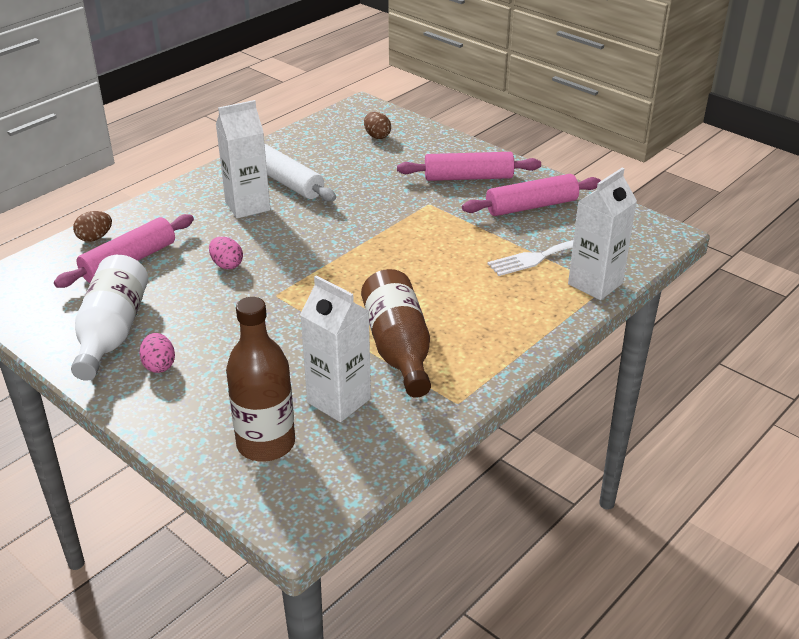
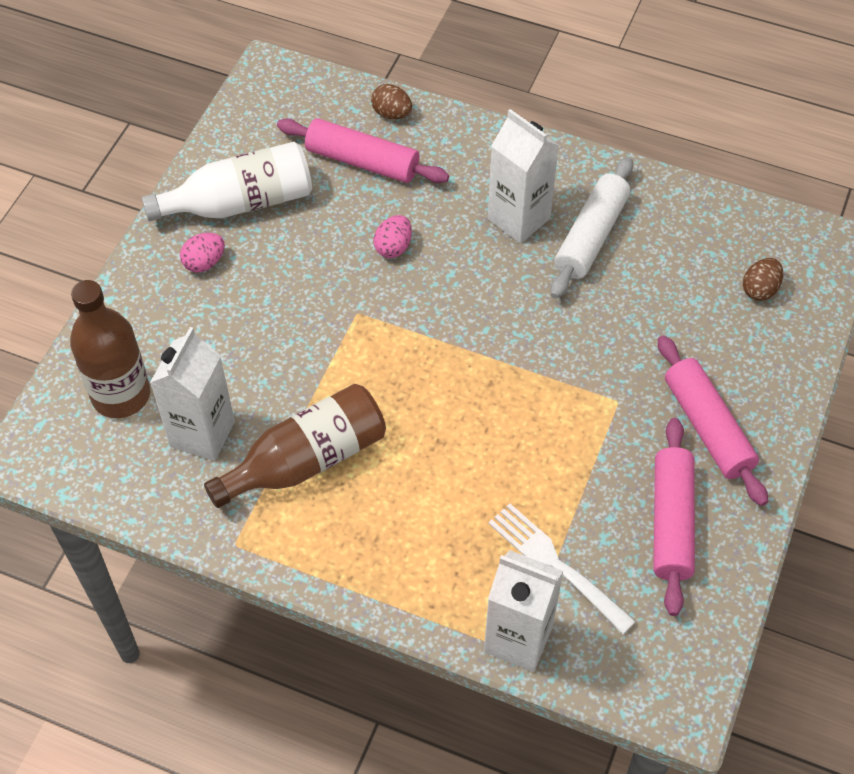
camera: 70 degrees right, 20 degrees up
(531, 206) = (671, 522): pink rolling pin -> pink rolling pin turned 45 degrees clockwise

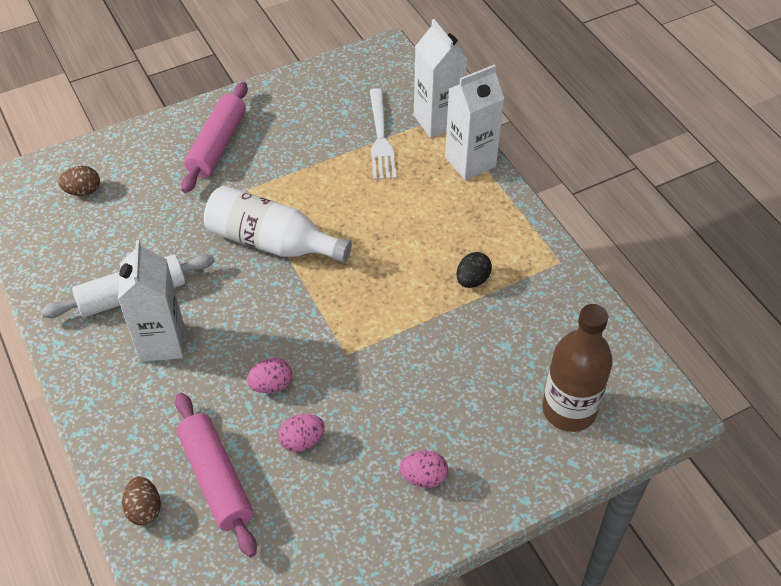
camera: 140 degrees left, 5 degrees down
(202, 434) = (529, 342): white carton -> white carton (470, 162)
(240, 203) = (348, 514): white bottle -> white bottle (271, 242)
(306, 460) = (472, 280): brown bottle -> black egg
(325, 225) = (302, 441): none -> pink egg
(671, 522) = (296, 118): pink rolling pin -> none

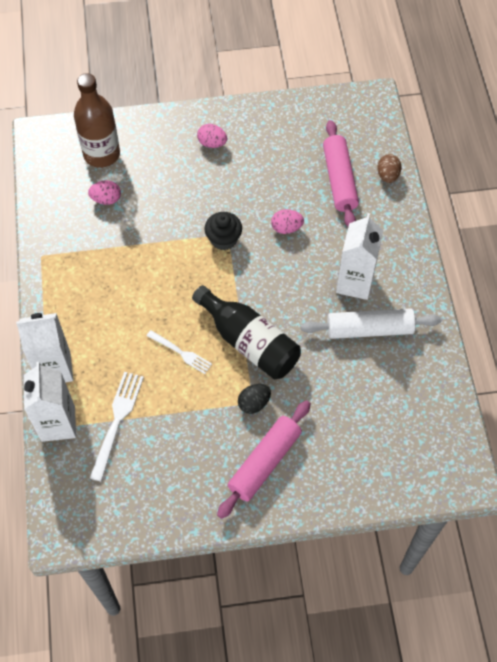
camera: 160 degrees left, 10 degrees up
(83, 191) = (395, 448): brown egg -> none
(271, 242) = (249, 342): white bottle -> black bottle
(302, 441) = (278, 186): pink egg -> pink egg (106, 199)
(344, 211) = (181, 352): none -> white fork
(349, 346) = (223, 239): none -> black cupcake
(472, 280) = (112, 261): black egg -> black egg (254, 403)

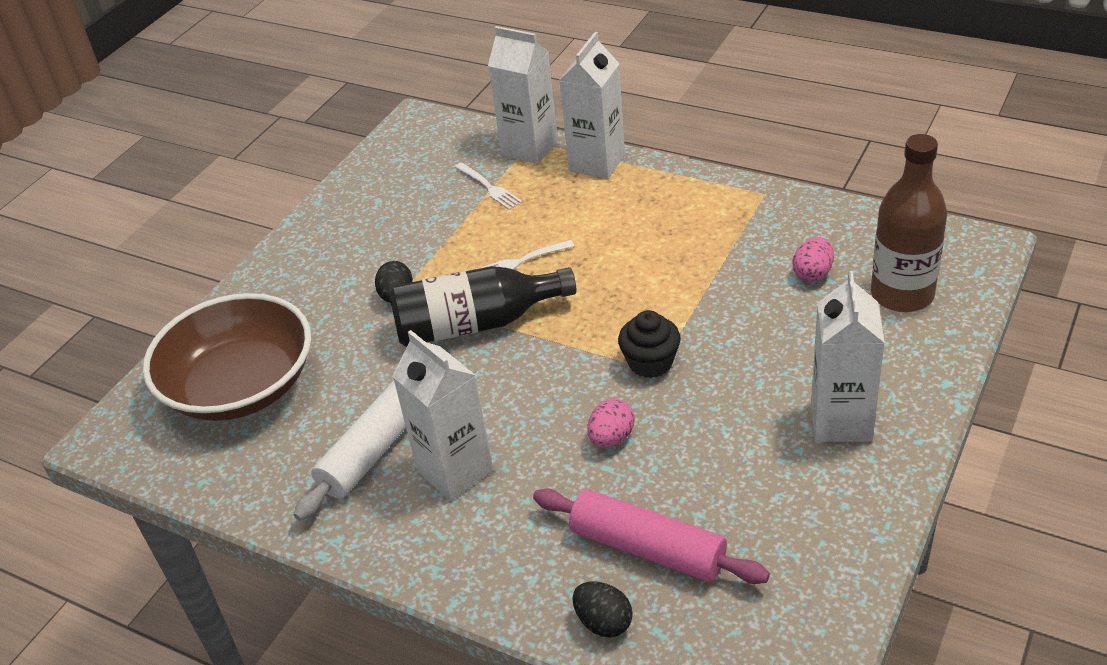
camera: 130 degrees right, 20 degrees down
(117, 421) = (489, 187): white fork -> white fork, size x0.64
(212, 143) = (841, 421): pink egg -> white carton
(264, 462) = (324, 277): pink rolling pin -> none
(379, 435) = (241, 386): none -> brown bowl
(387, 175) = (603, 622): brown egg -> black egg

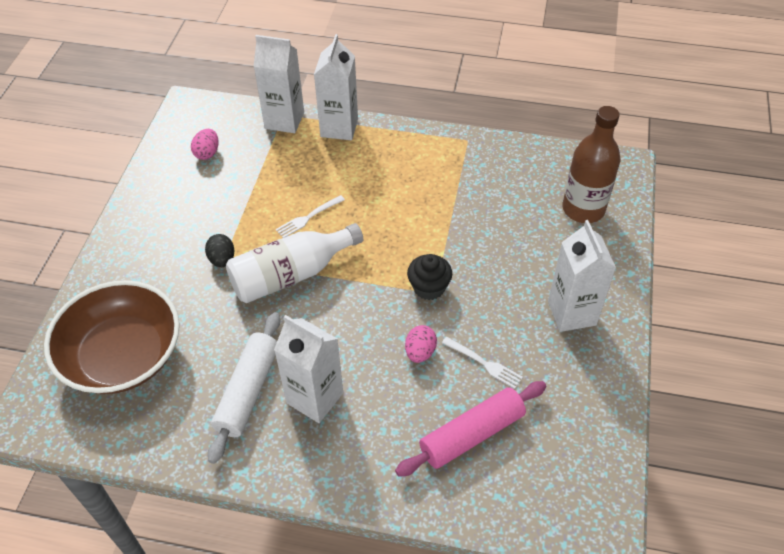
camera: 20 degrees left, 10 degrees up
(475, 324) = (291, 275): black bottle -> white bottle
(489, 187) = (264, 157): white fork -> white fork (484, 363)
(603, 622) = (459, 497): black egg -> none
(647, 549) = (472, 435): pink rolling pin -> pink rolling pin turned 45 degrees counterclockwise
(812, 274) = (519, 200): pink egg -> pink egg (207, 153)

